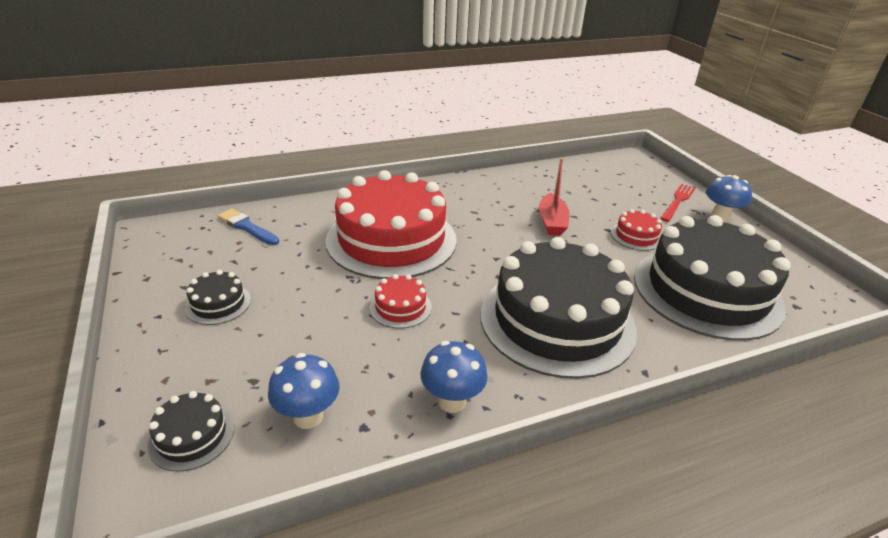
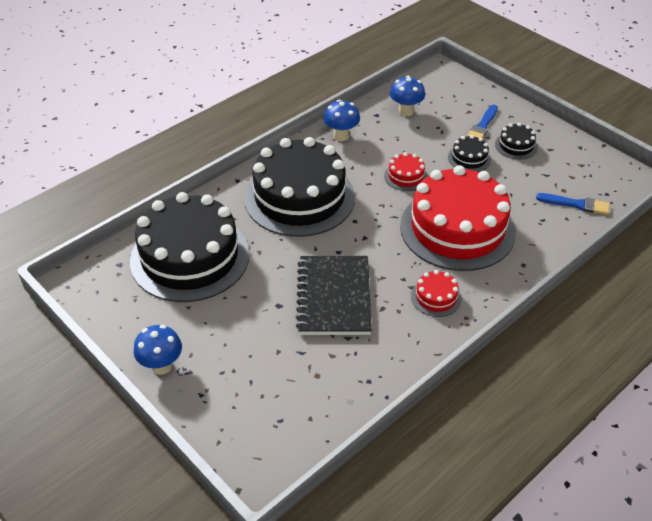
camera: 160 degrees right, 10 degrees up
(192, 436) = (448, 92): black cake -> black cake (469, 158)
(223, 346) = (482, 126): none -> blue brush
(552, 222) = (334, 297): red boat -> black notebook
(636, 236) = (250, 305): red cake -> red cake (436, 297)
(678, 201) = (206, 382): red fork -> none

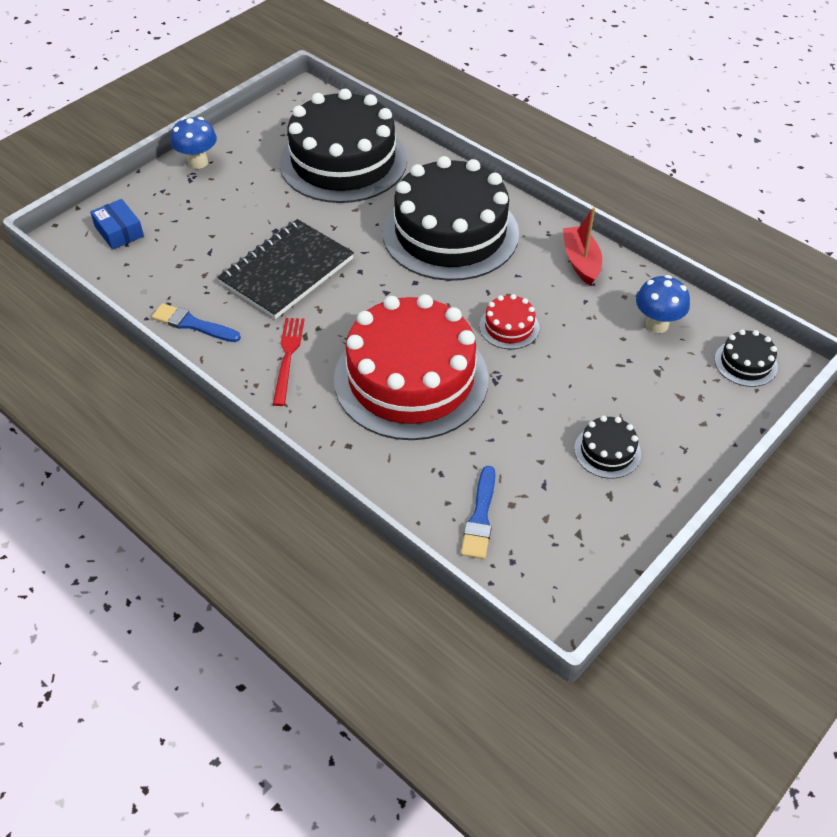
camera: 85 degrees right, 5 degrees up
(260, 428) = (119, 231): none -> blue box
(334, 297) = (287, 271): black notebook -> black notebook turned 45 degrees counterclockwise
(341, 136) = (581, 262): blue mushroom -> red boat
(436, 297) = (288, 357): red cake -> red fork
(469, 158) = (563, 394): black cake -> black cake (745, 363)
(482, 126) = (646, 412): blue brush -> blue brush (193, 324)

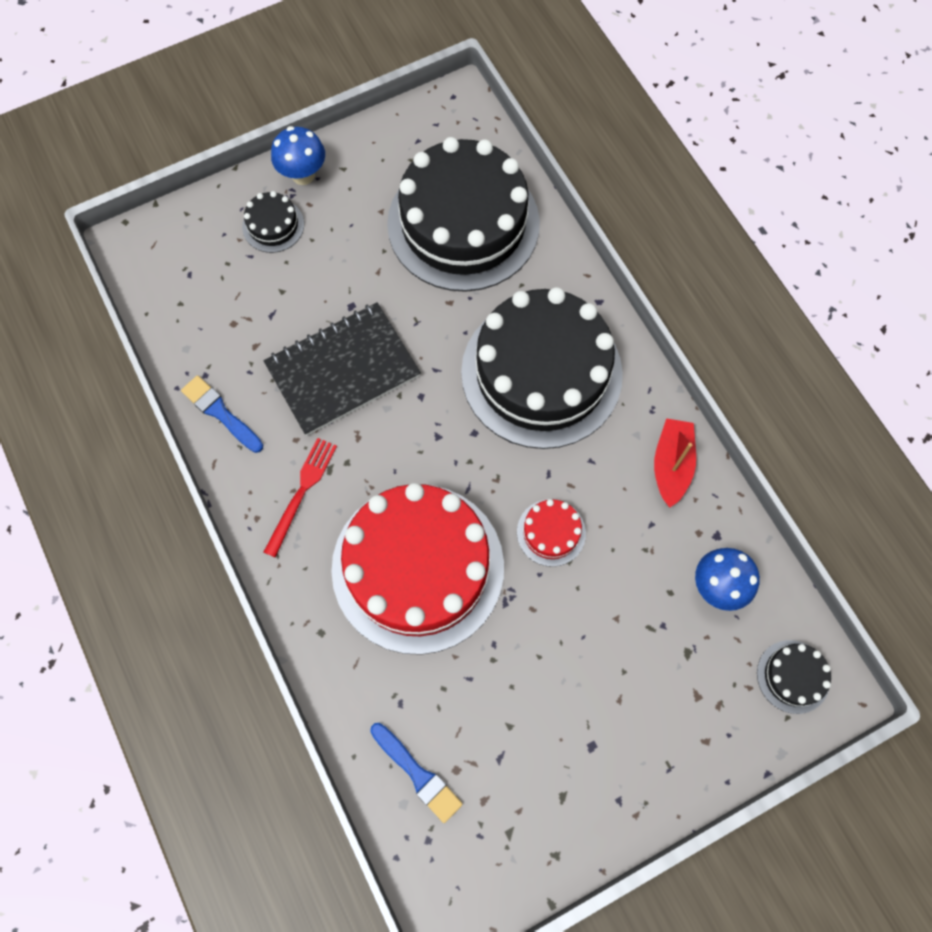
camera: 20 degrees right, 20 degrees up
(119, 231) = (187, 253): blue box -> none
(480, 517) = (417, 774): blue brush -> blue brush turned 75 degrees counterclockwise
(607, 451) = (585, 740): black cake -> black cake (273, 225)

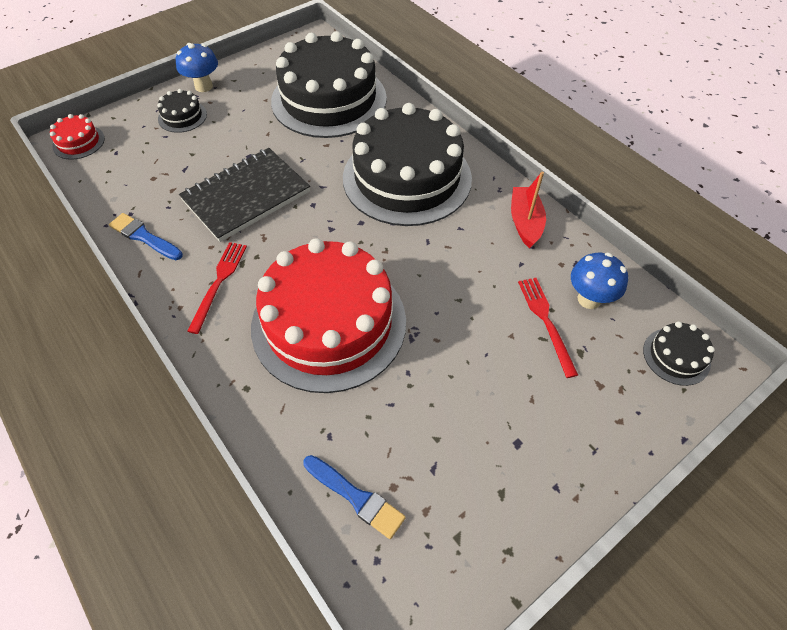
camera: 10 degrees left, 15 degrees down
(551, 532) = (439, 281): red cake -> red cake (78, 142)
(660, 607) = (546, 321): none -> red fork

